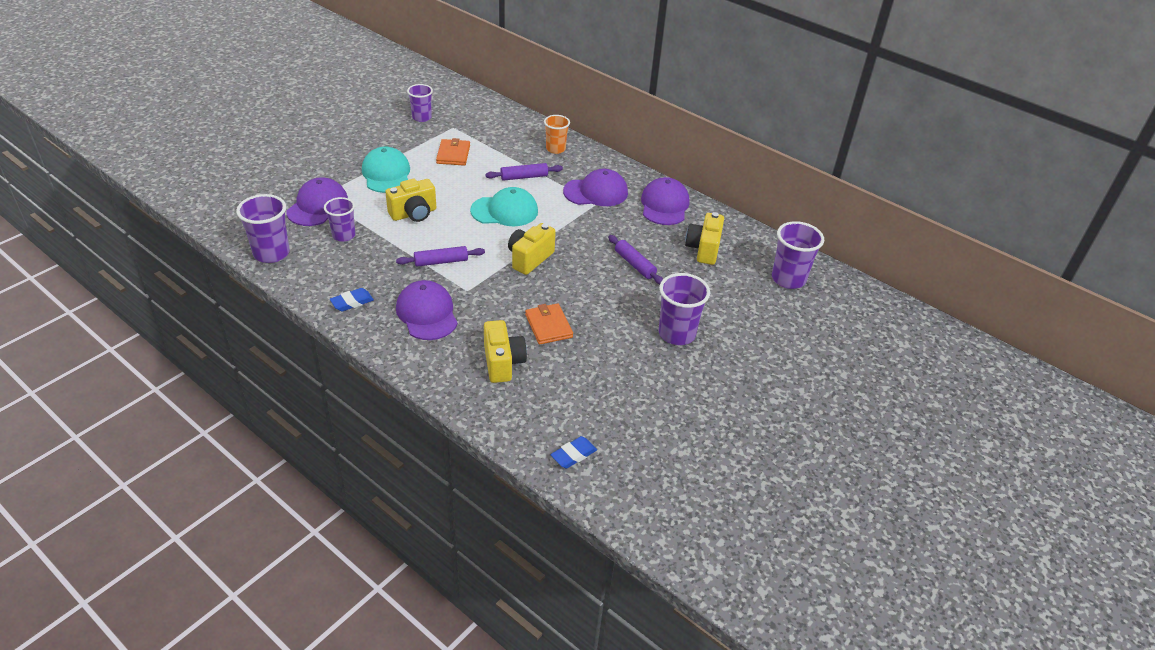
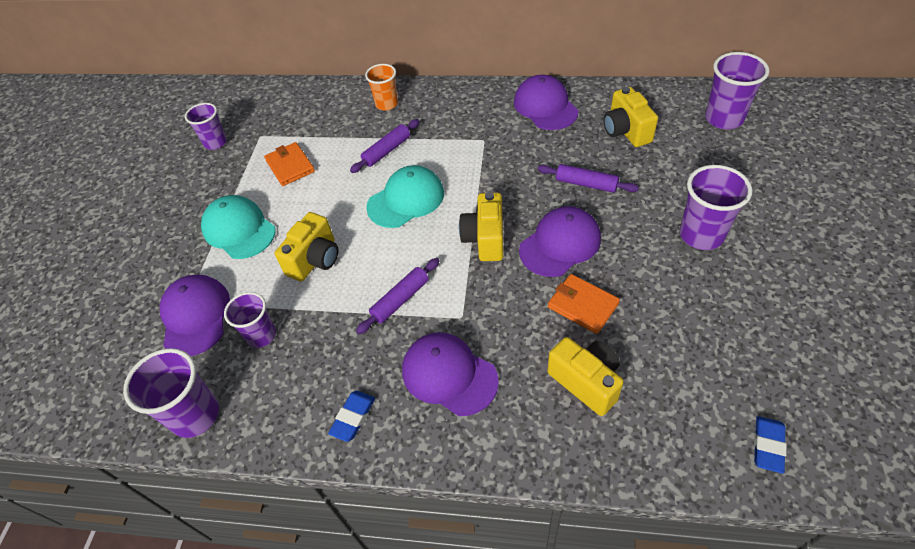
camera: 25 degrees left, 10 degrees up
(596, 192) = (471, 128): purple cap -> purple cap (560, 244)

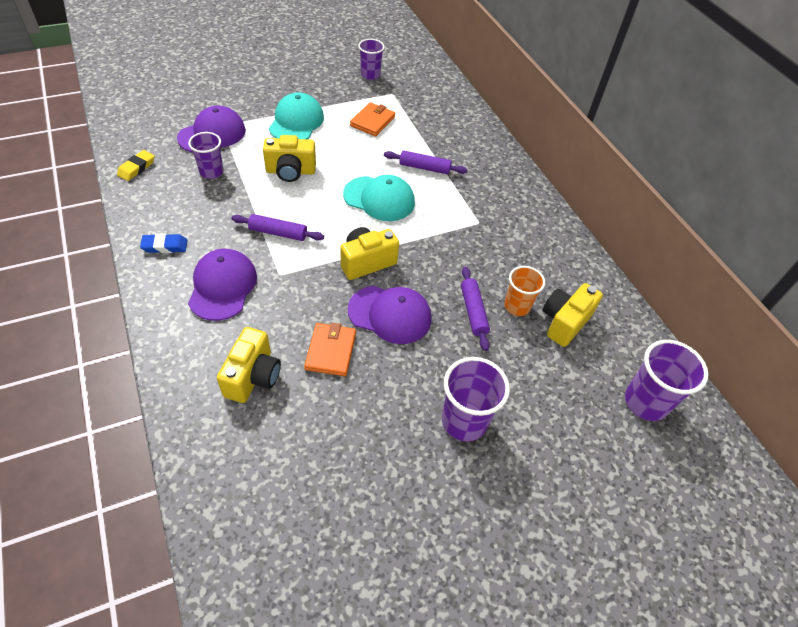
camera: 50 degrees right, 0 degrees up
(195, 415) = (137, 168): purple cup -> yellow eraser
(386, 104) = (477, 147): orange cup -> orange cup (517, 306)
(545, 106) = (553, 251): purple cap -> none
(767, 446) = (242, 533): blue eraser -> none

